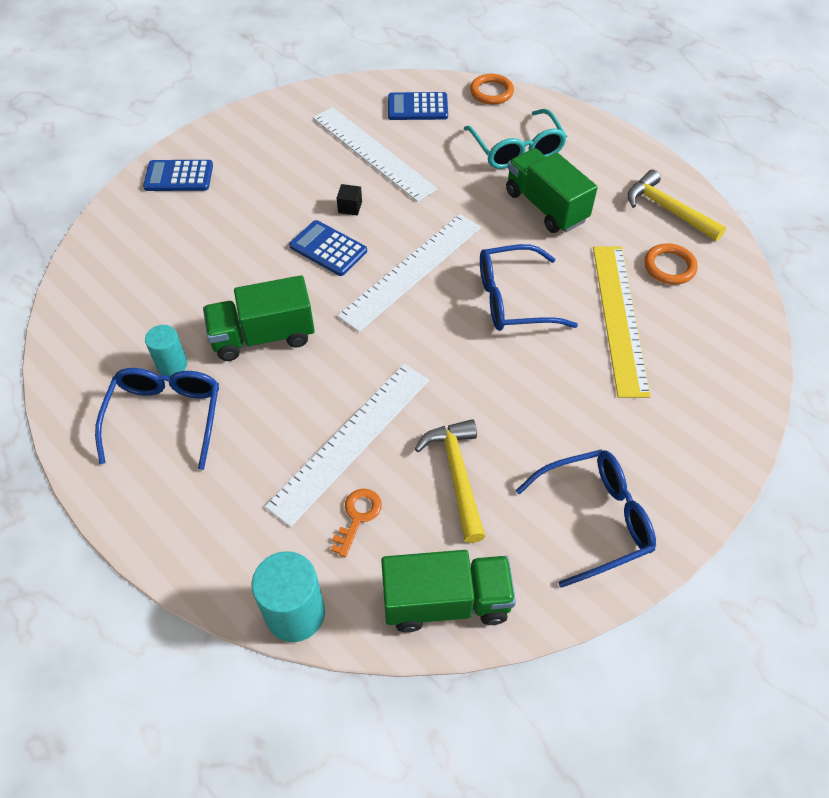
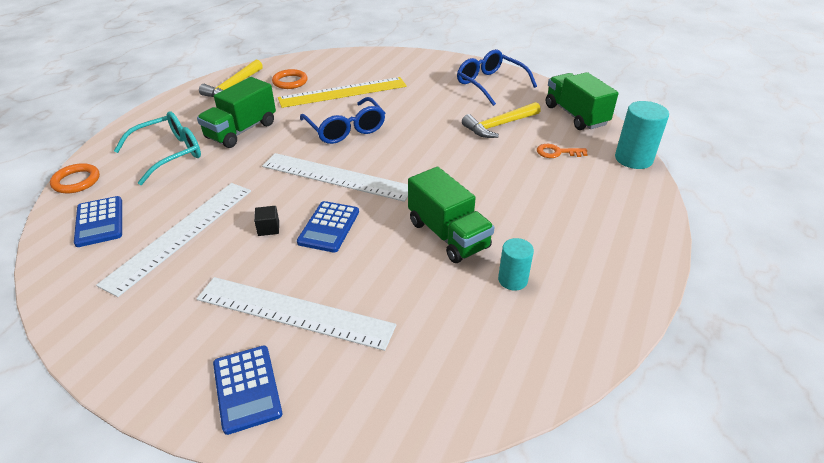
camera: 110 degrees left, 15 degrees down
(166, 416) = (562, 263): blue glasses -> none
(351, 441) = (508, 167): white ruler -> white ruler (294, 312)

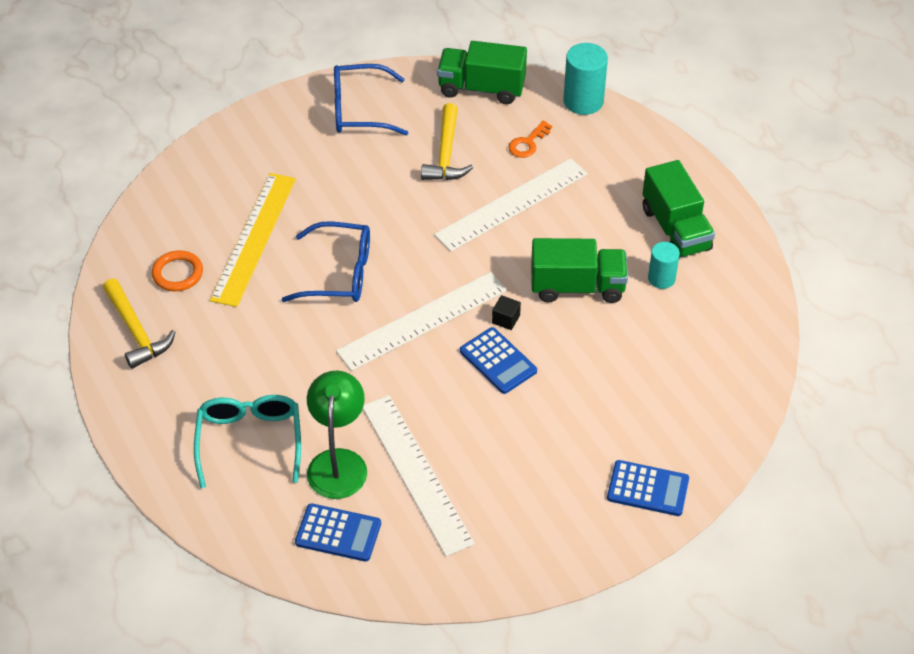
camera: 55 degrees left, 10 degrees up
(76, 181) = (235, 538): orange ring -> none
(171, 195) = (338, 462): none -> green lamp
(241, 131) = (257, 361): green truck -> green truck (675, 229)
(268, 228) = (463, 405): black cube -> black cube (506, 319)
(294, 312) = (589, 430): white ruler -> white ruler (511, 204)

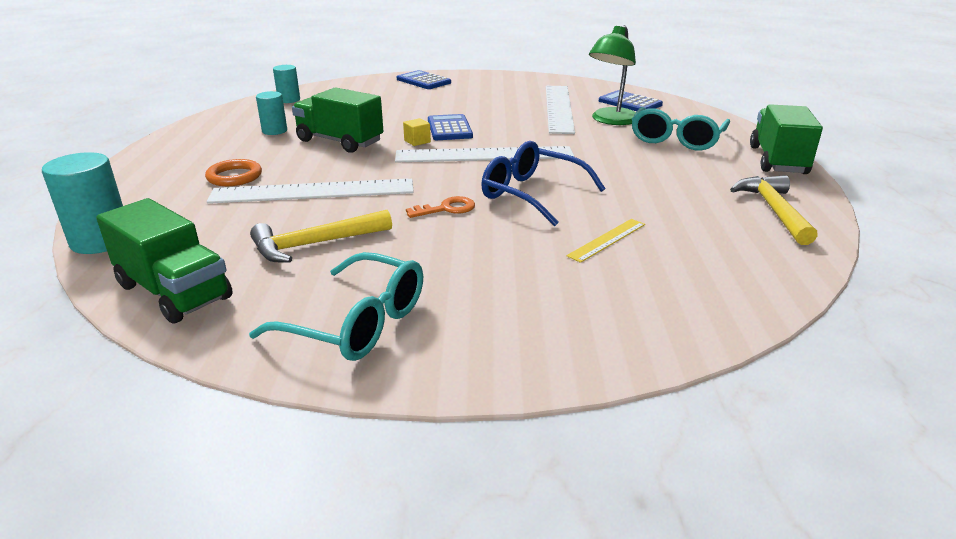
camera: 150 degrees left, 20 degrees down
(178, 273) = (715, 237): orange ring -> orange ring (234, 176)
(254, 238) = (607, 240): yellow ruler -> yellow ruler, size x0.48
(359, 110) = (357, 323): blue glasses -> turquoise glasses
(446, 153) = (315, 244): yellow hammer -> yellow hammer turned 150 degrees counterclockwise
(506, 319) = (417, 141): black cube -> yellow cube
(528, 143) = (221, 226): orange key -> orange key (446, 209)
(675, 229) = (215, 146): green truck -> green truck (777, 160)
(739, 352) = (289, 100): none -> turquoise cylinder

